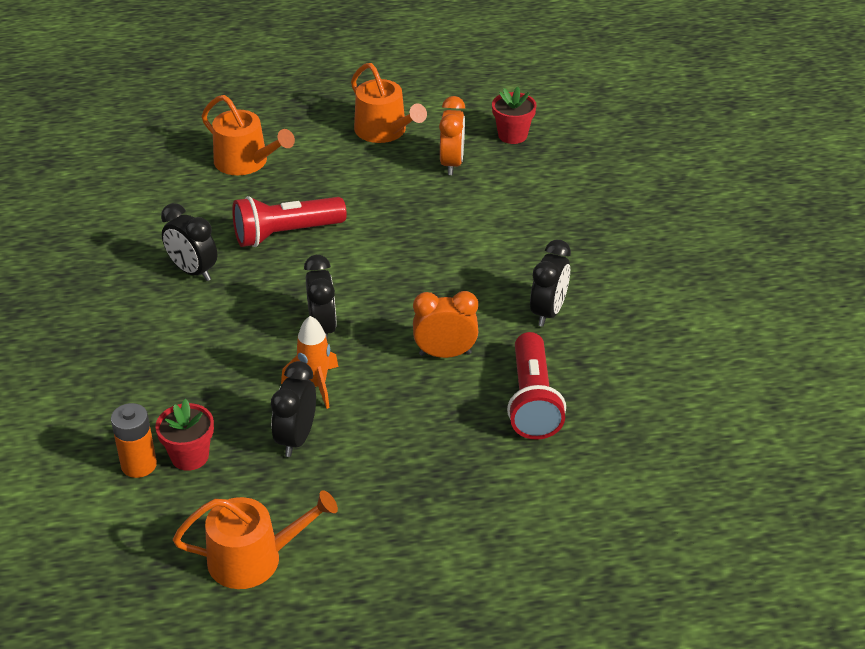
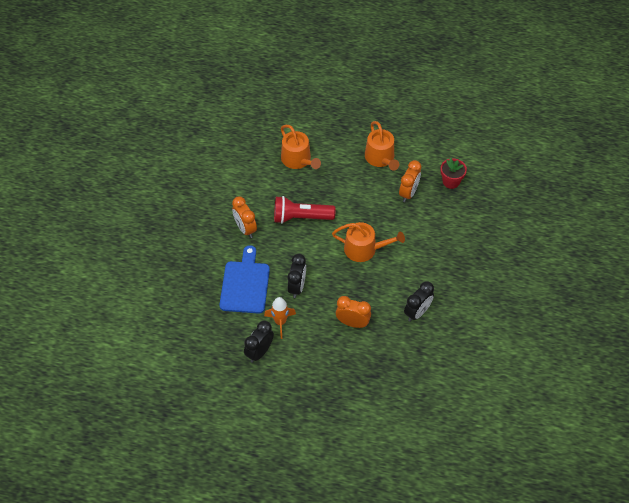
camera: 20 degrees right, 15 degrees up
(139, 465) = (180, 343): orange battery -> none
(190, 456) = (205, 346): red flower pot -> none
(193, 271) = (245, 229): black clock -> orange clock
(226, 348) = (245, 284): none -> blue cutting board
(254, 558) = (215, 415): orange watering can -> orange watering can (364, 249)
(532, 401) = (384, 367): red flashlight -> none

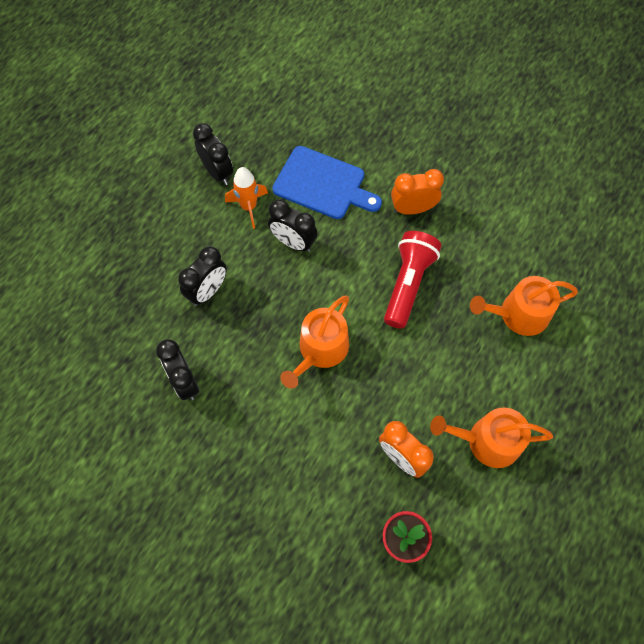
camera: 110 degrees right, 10 degrees up
(352, 323) = (208, 291): orange clock -> black clock

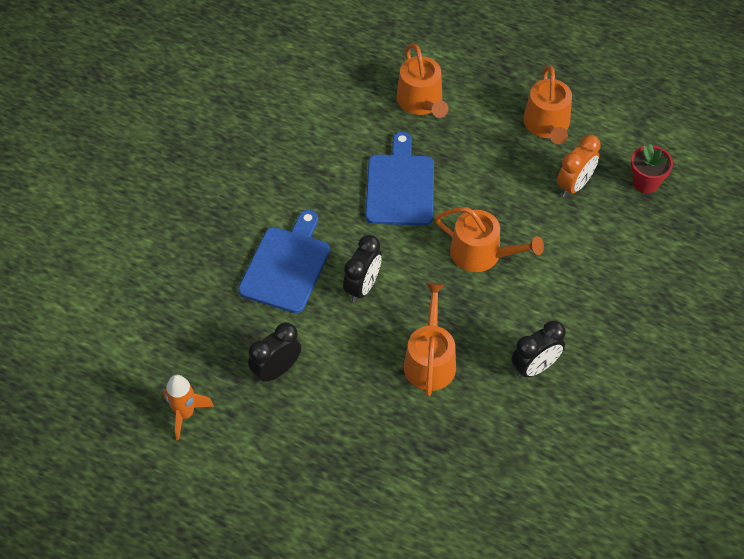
camera: 95 degrees left, 10 degrees down
(208, 291) = (430, 360): black clock -> orange watering can
(248, 207) = (321, 333): orange rocket -> orange rocket (185, 414)
(408, 284) = (400, 186): red flashlight -> blue cutting board
(412, 209) = (312, 185): orange clock -> none

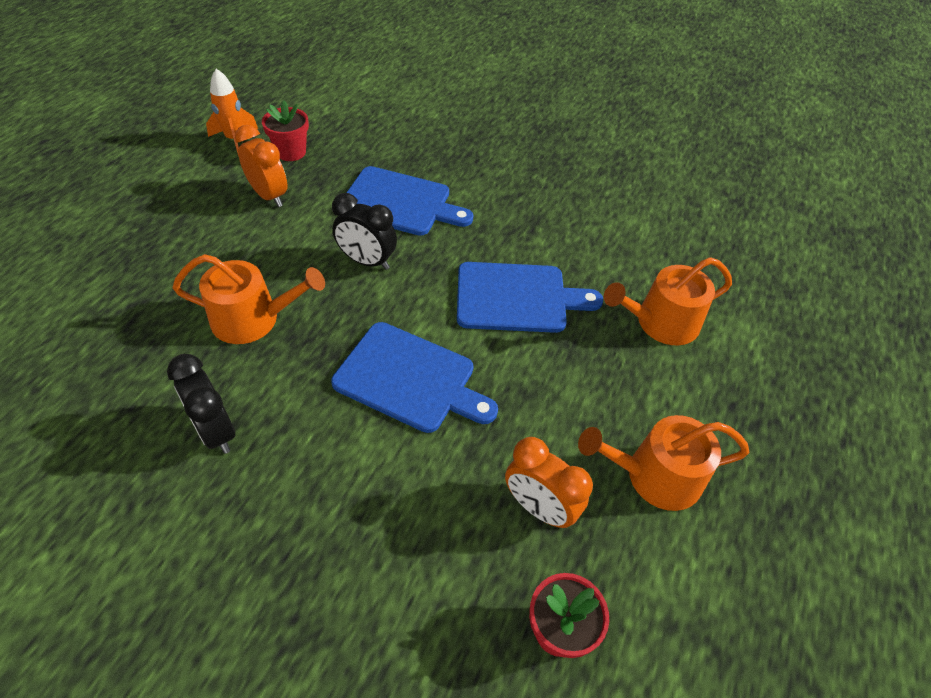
camera: 85 degrees right, 5 degrees down
(208, 360) = (291, 152): none -> red flower pot
(276, 370) = (269, 196): black clock -> orange clock
(482, 254) = (409, 379): orange watering can -> blue cutting board

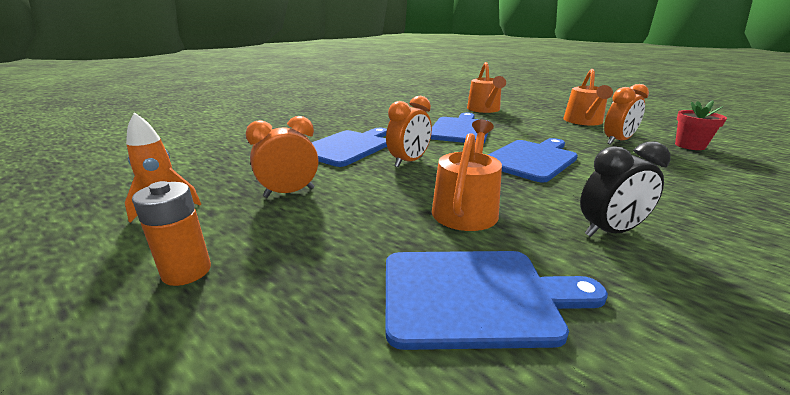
camera: 70 degrees left, 25 degrees down
(118, 331) = (475, 296): none -> blue cutting board
(148, 188) = (186, 271): none -> orange battery
(291, 152) = (230, 179): red flower pot -> none
(367, 261) = (409, 162): black clock -> orange clock

